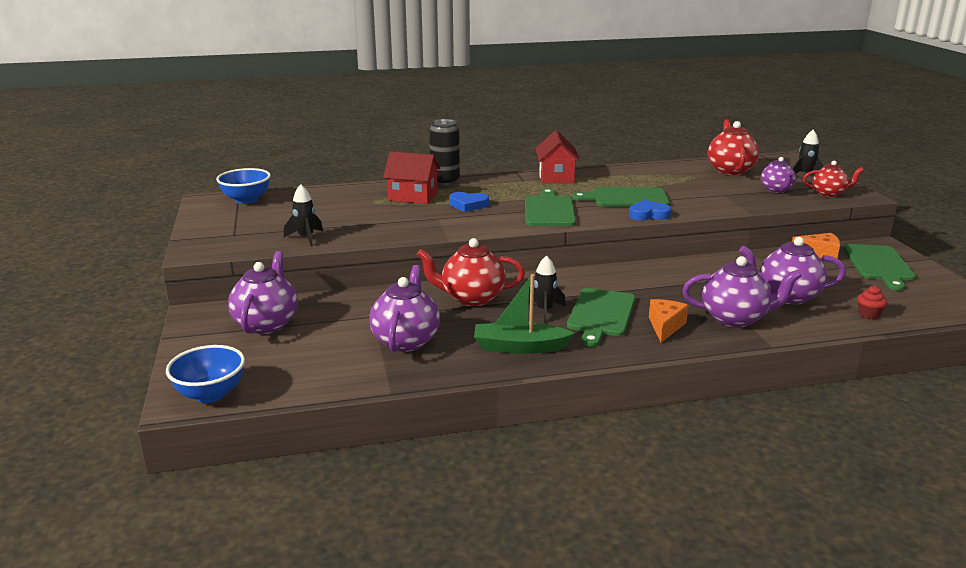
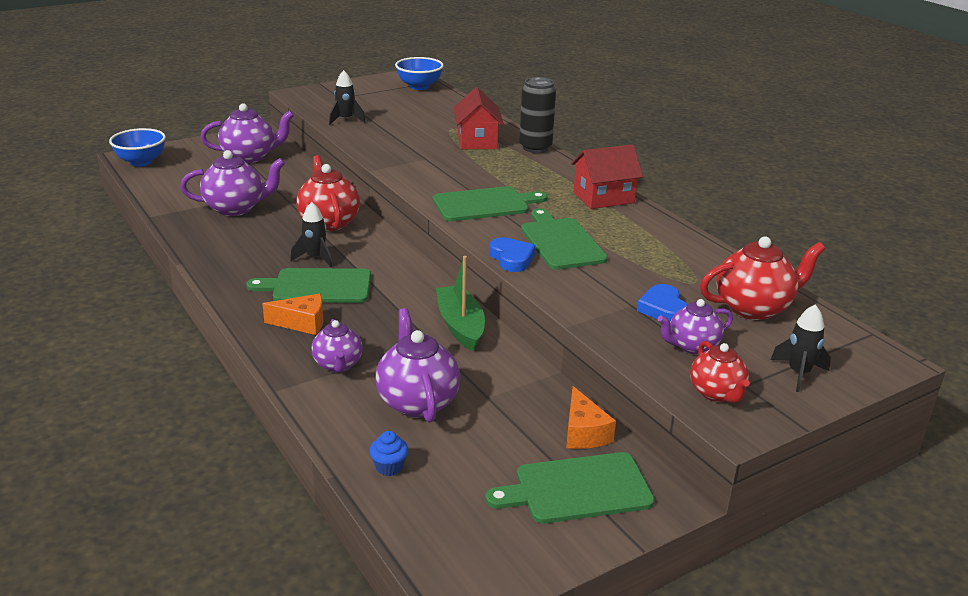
camera: 70 degrees right, 5 degrees up
(468, 205) = (472, 166): blue heart -> blue heart (663, 309)
(519, 347) = (236, 255): green boat -> green boat (460, 326)
(735, 318) = (338, 365): purple teapot -> purple teapot, size x0.63
(868, 314) = (389, 467): red cupcake -> blue cupcake

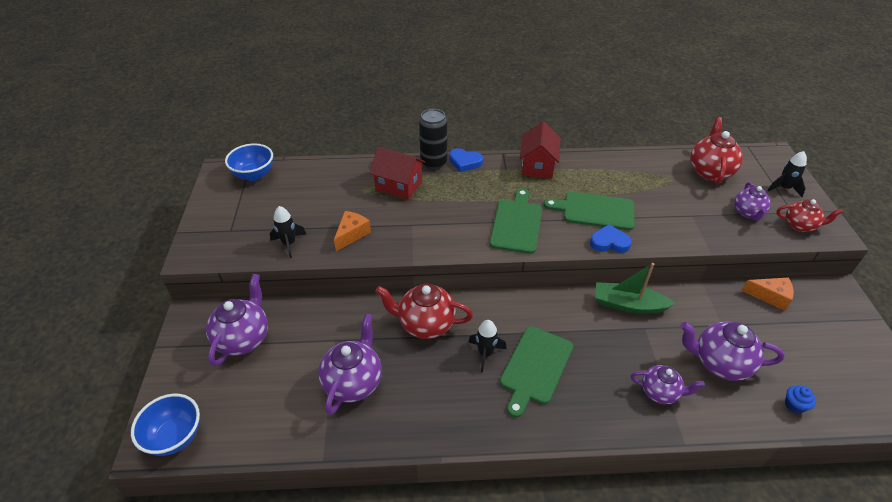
camera: 60 degrees left, 15 degrees up
(302, 323) = (590, 396): orange cheese -> orange cheese (352, 234)
(577, 489) = (826, 322): green cutting board -> none
(663, 309) = (700, 205): blue heart -> blue heart (465, 162)

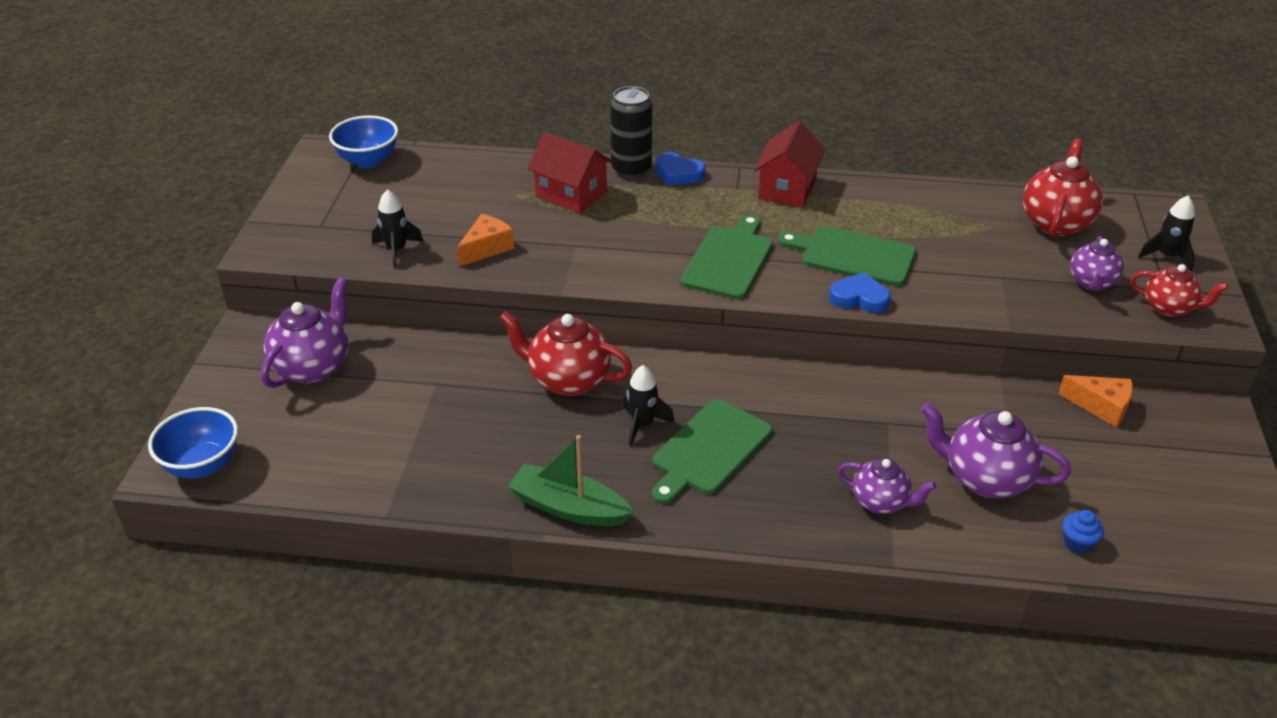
camera: 10 degrees right, 5 degrees down
(353, 382) = (449, 435): purple teapot -> none
(628, 305) = (874, 391): green boat -> green boat (569, 508)

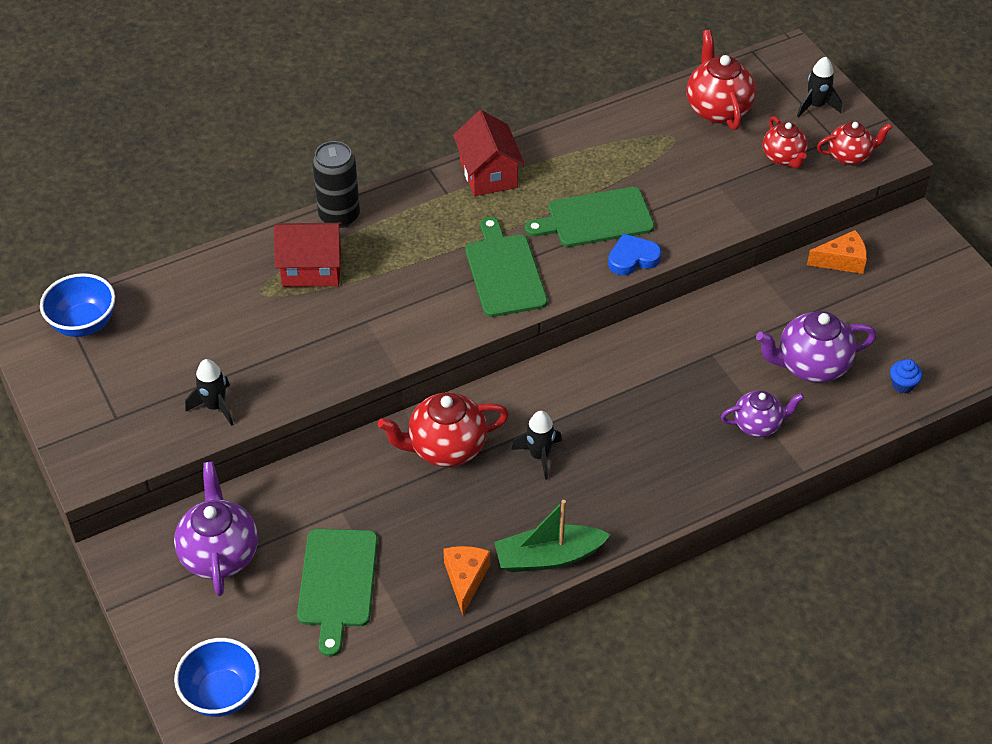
camera: 35 degrees left, 10 degrees up
(487, 248) = (293, 363): orange cheese -> orange cheese (465, 579)
(678, 173) = (384, 201): blue heart -> none
(709, 450) = (606, 450): green cutting board -> green cutting board (337, 583)
(1092, 283) = (783, 158): purple teapot -> red teapot

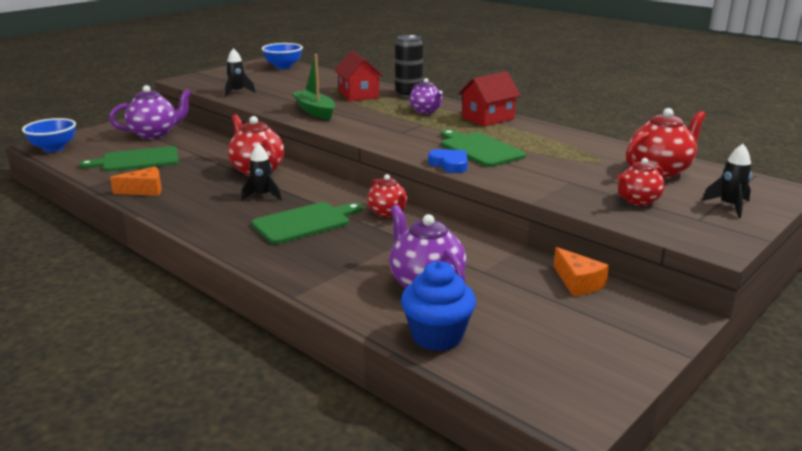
camera: 70 degrees right, 25 degrees down
(504, 272) = (398, 133): green cutting board -> green cutting board (305, 222)
(548, 557) = (168, 211): green boat -> green boat (315, 111)
(758, 425) = (337, 269): purple teapot -> purple teapot (426, 111)
(849, 156) = (684, 228): red teapot -> red teapot (388, 213)
(902, 385) = (437, 336): blue cupcake -> blue cupcake, size x2.05

